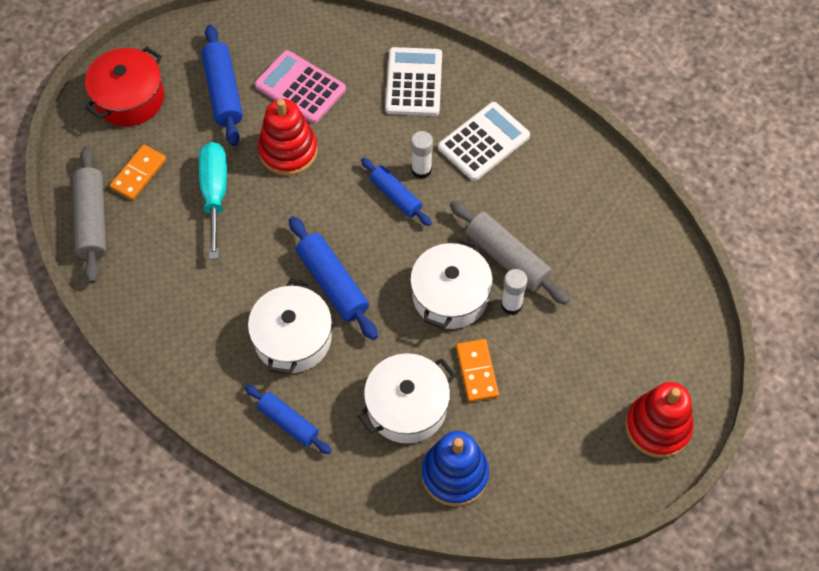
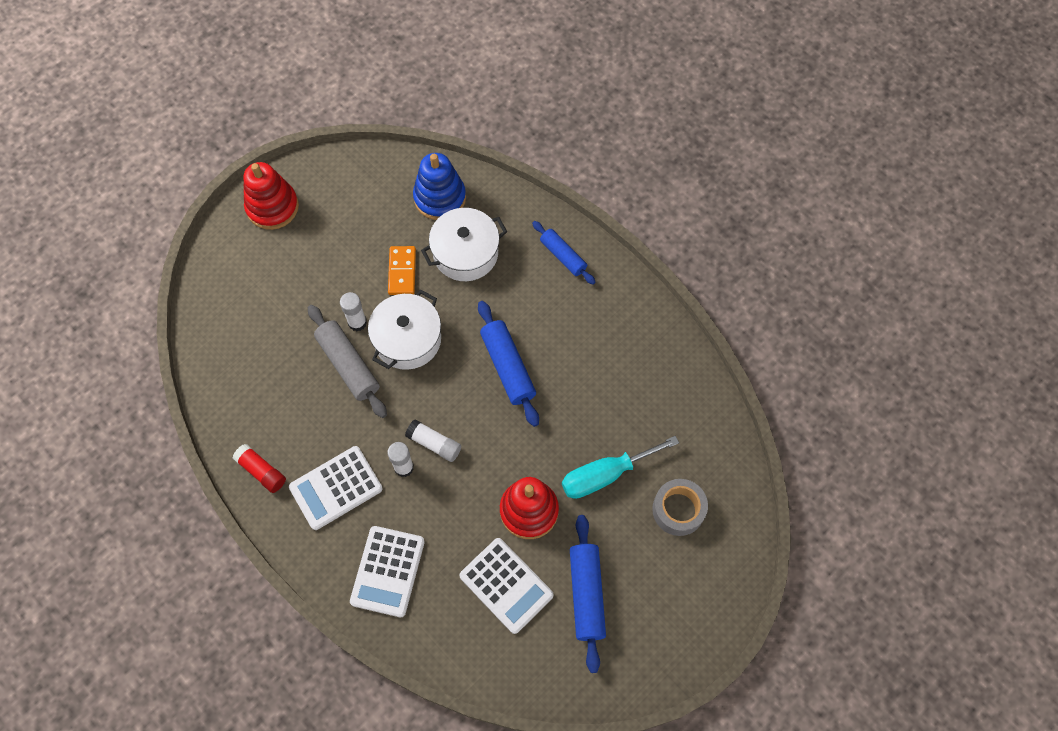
camera: 170 degrees left, 5 degrees up
(92, 220) = (723, 466): grey rolling pin -> none
(129, 98) = (685, 603): red pot -> none
(138, 174) = (678, 510): orange domino -> grey tape
(215, 194) = (605, 475): turquoise screwdriver -> turquoise screwdriver turned 60 degrees clockwise
(292, 338) = (550, 324): white pot -> none
(300, 88) = (506, 585): pink calculator -> white calculator
(395, 196) = (434, 444): blue rolling pin -> white glue stick
(562, 145) = (261, 471): none -> red glue stick

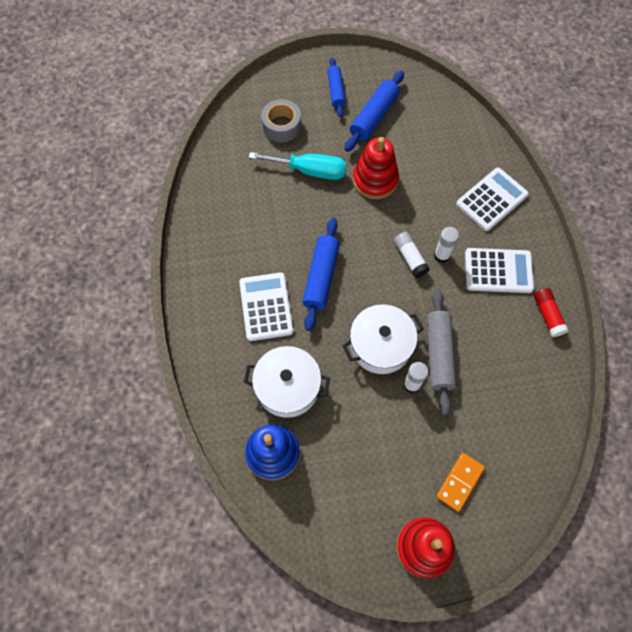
camera: 145 degrees left, 0 degrees up
(402, 272) = (349, 405): orange domino -> orange domino (459, 482)
(506, 585) = (420, 149): white calculator -> white calculator (266, 307)
(563, 256) = (215, 334): blue rolling pin -> blue rolling pin (336, 91)

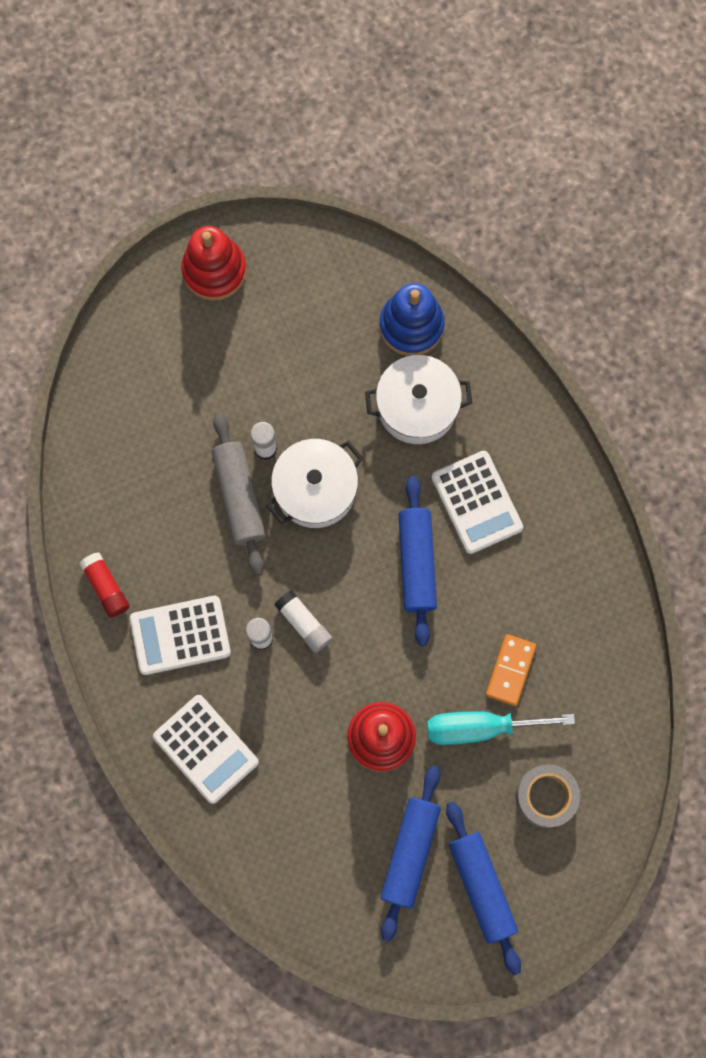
camera: 165 degrees right, 10 degrees up
(336, 91) = (481, 887): blue rolling pin -> blue rolling pin, size x1.51
(459, 482) = (187, 349): orange domino -> orange domino (510, 670)
(491, 199) = (206, 749): white calculator -> white calculator turned 75 degrees counterclockwise

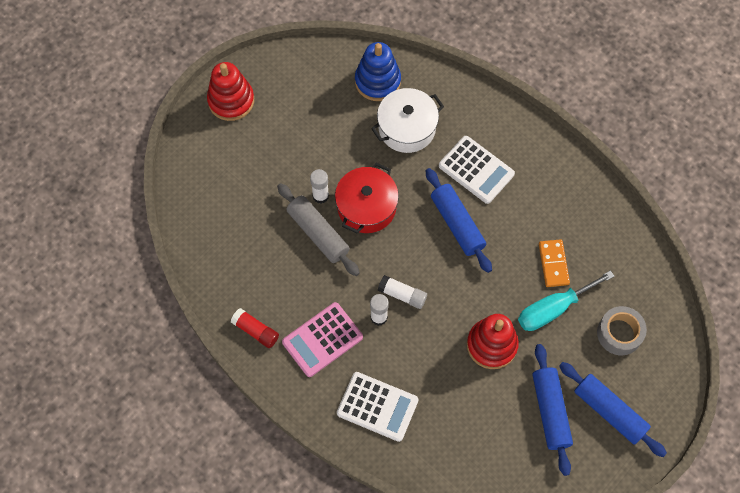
camera: 25 degrees left, 10 degrees down
(180, 635) = (322, 340): white calculator -> pink calculator
(315, 489) = (366, 207): white pot -> red pot

